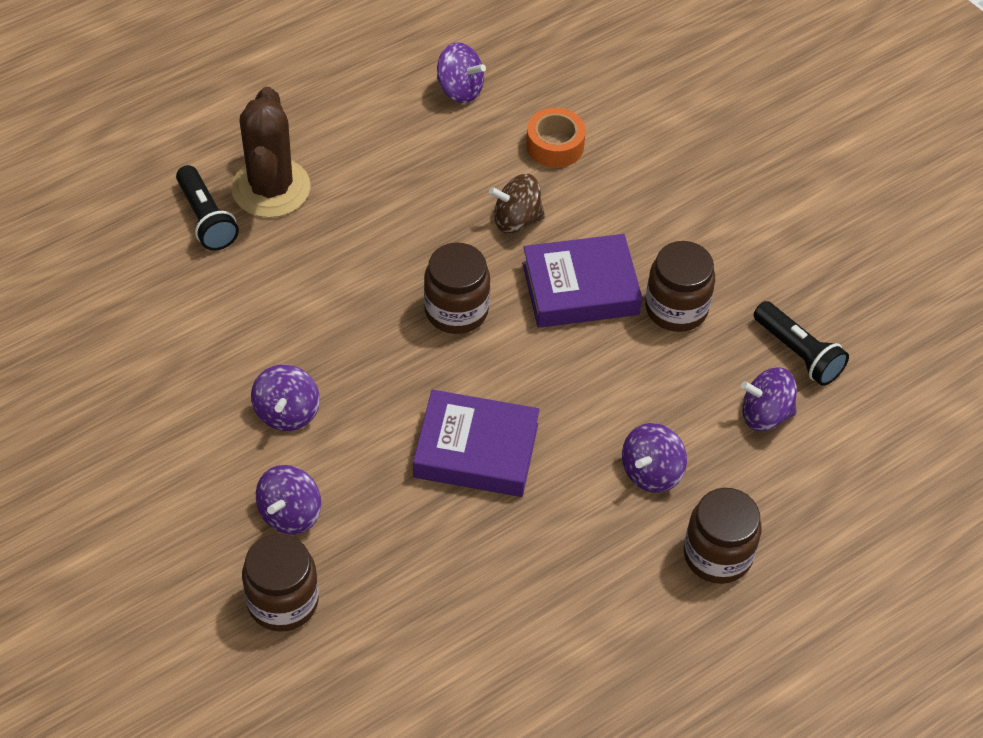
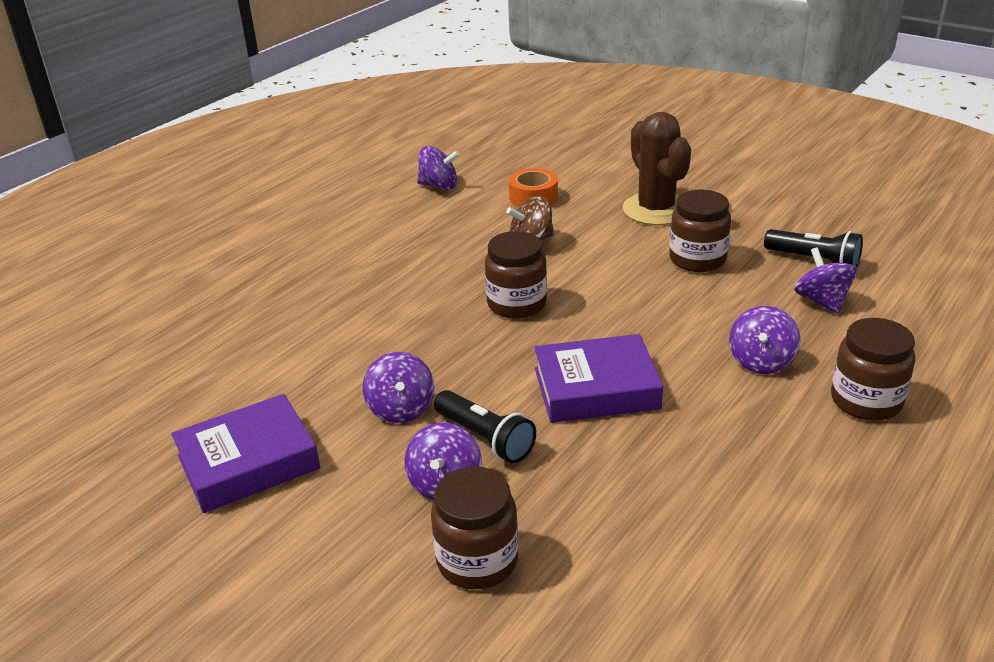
camera: 15 degrees left, 20 degrees down
(206, 219) = (261, 301): black flashlight -> black flashlight (485, 438)
(271, 188) = (311, 271): brown cactus -> brown cactus (655, 210)
(580, 289) = (612, 267): purple book -> purple book (248, 462)
(765, 414) = (822, 301): purple spinning top -> purple spinning top turned 90 degrees clockwise

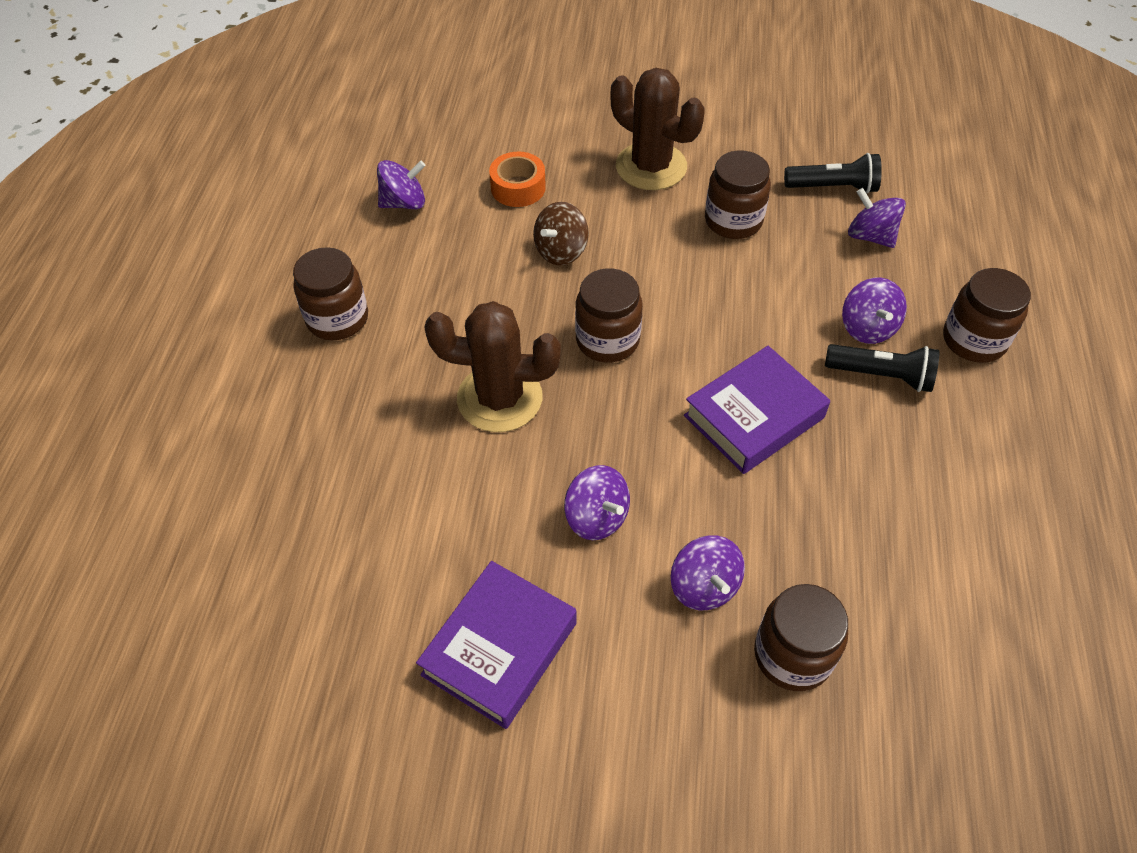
camera: 30 degrees left, 20 degrees up
(328, 237) = (337, 319): none -> brown jar
(398, 314) = (499, 398): none -> brown cactus
(485, 438) = (700, 517): black flashlight -> black flashlight (882, 375)

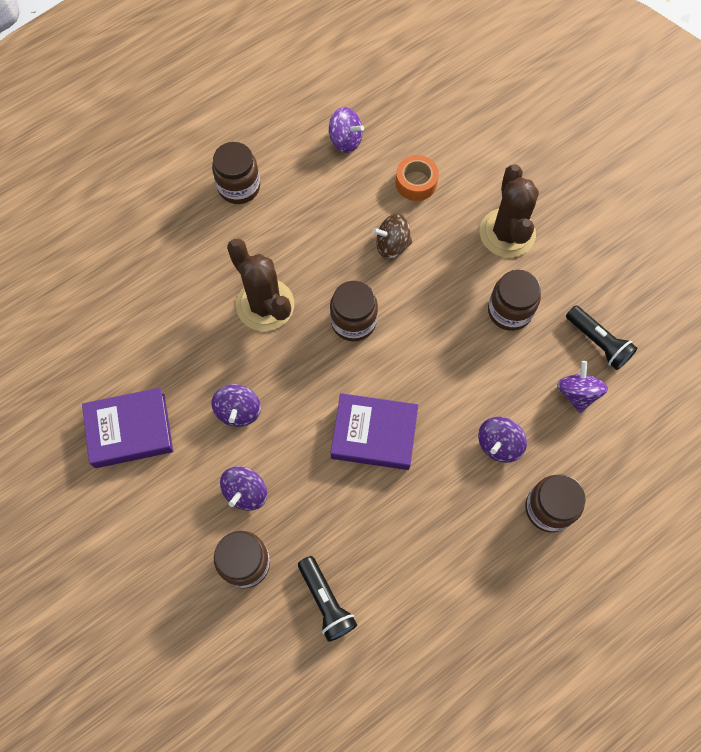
camera: 45 degrees right, 15 degrees up
(882, 375) = (469, 477): black flashlight -> black flashlight (326, 601)

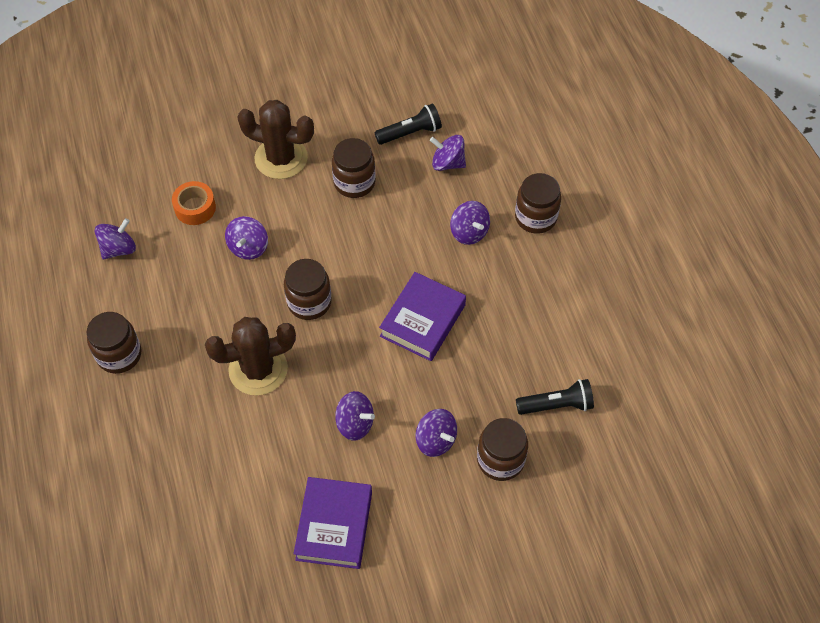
camera: 70 degrees left, 10 degrees down
(392, 245) = (248, 247): brown spinning top -> purple spinning top

